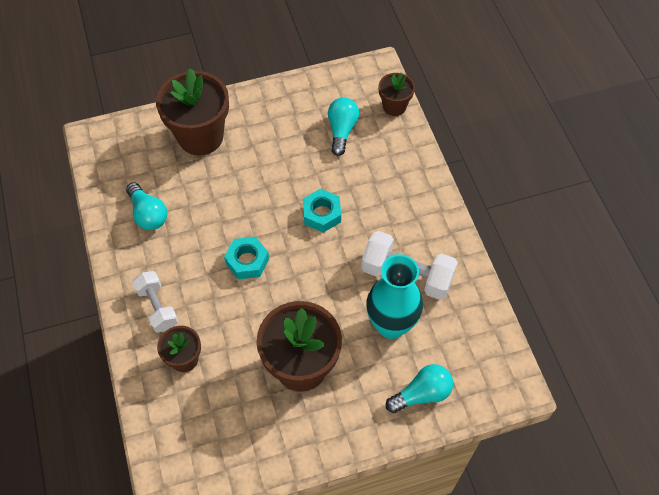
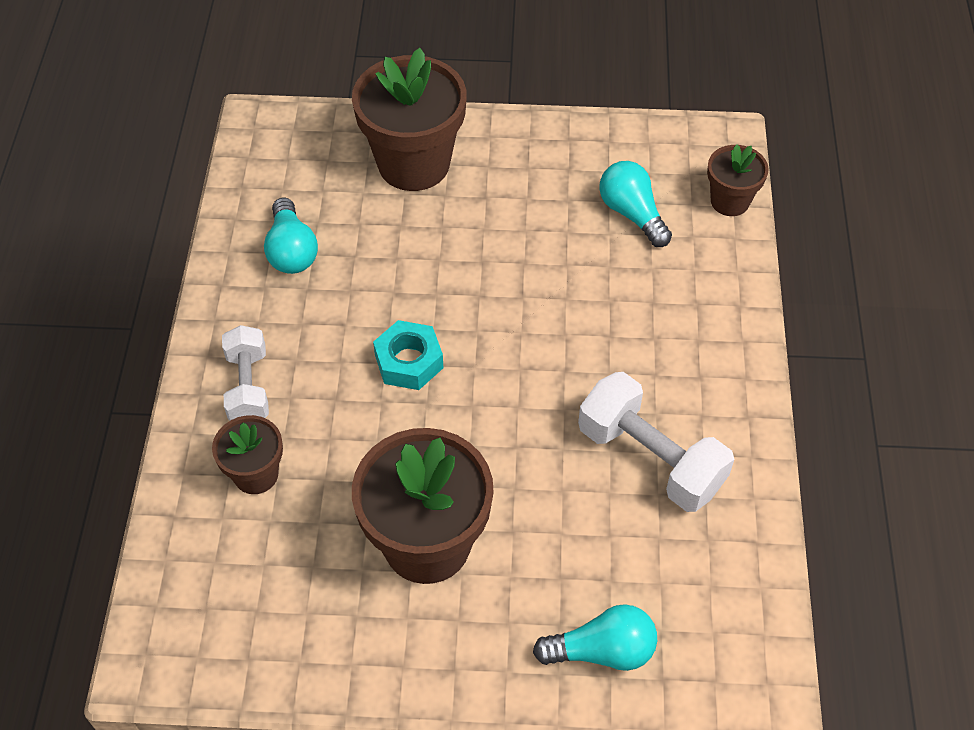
camera: 20 degrees right, 5 degrees down
(321, 214) = (551, 327): turquoise nut -> none
(342, 130) = (632, 214): turquoise light bulb -> turquoise light bulb turned 60 degrees counterclockwise
(391, 325) = (594, 527): turquoise vase -> none

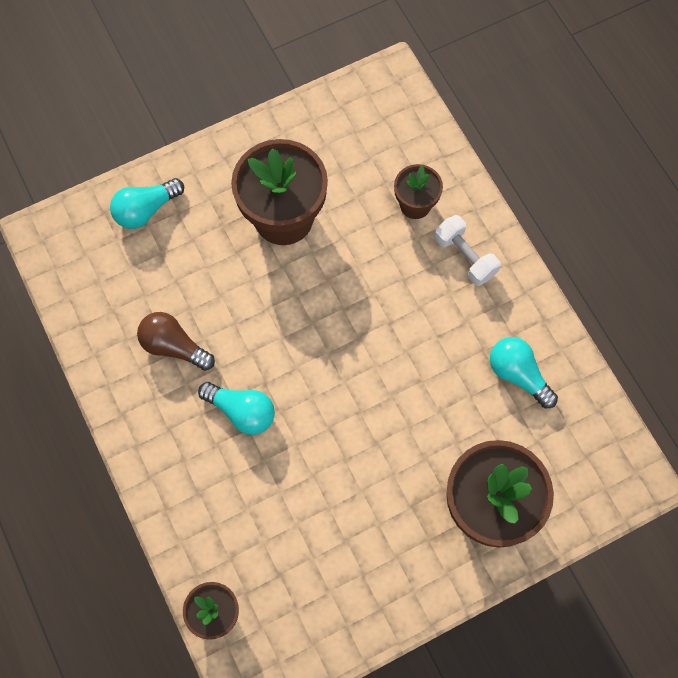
camera: 150 degrees right, 15 degrees up
(409, 361) = (374, 331): turquoise nut -> none
(632, 214) = (288, 554): turquoise light bulb -> turquoise light bulb (242, 411)
(650, 459) = (174, 346): white dumbbell -> brown light bulb

